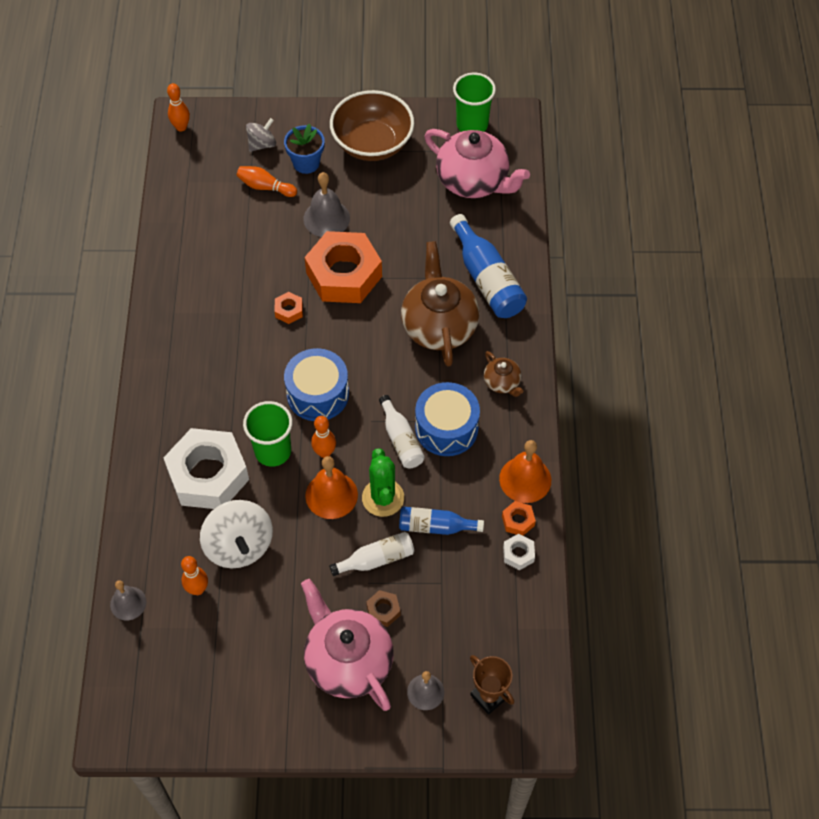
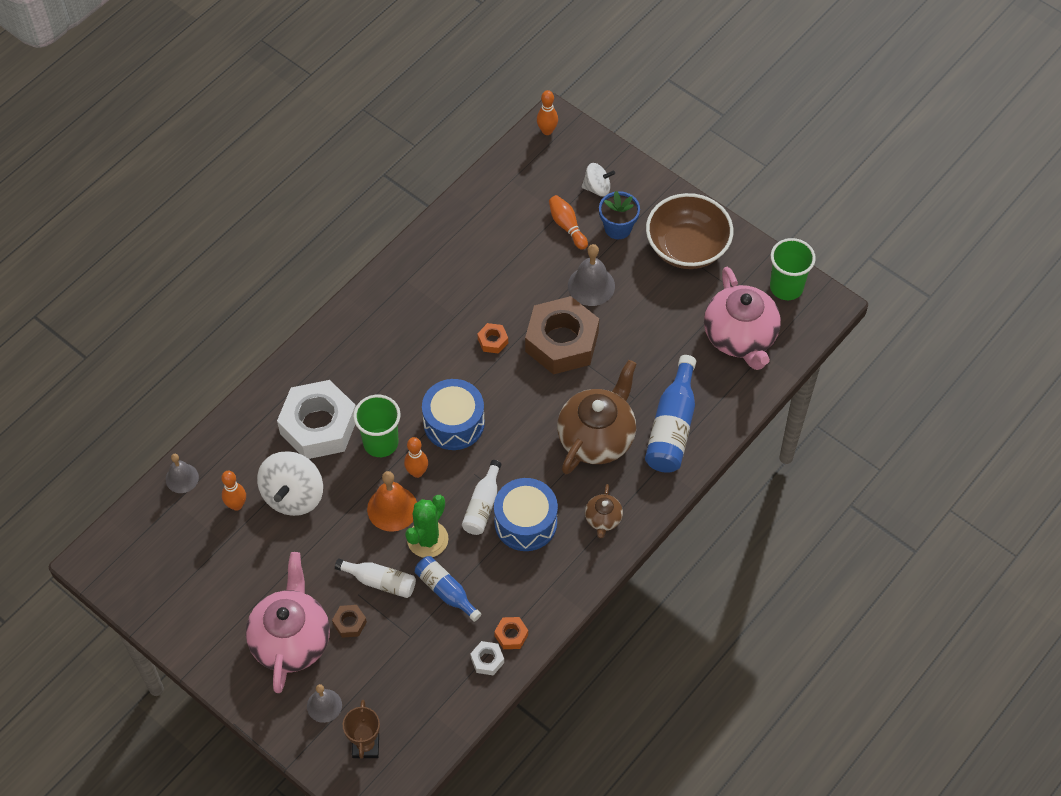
camera: 40 degrees right, 0 degrees up
(262, 144) = (597, 188): grey spinning top -> white spinning top
(344, 275) = (561, 342): orange nut -> brown nut
(525, 479) = (547, 608): orange bell -> none

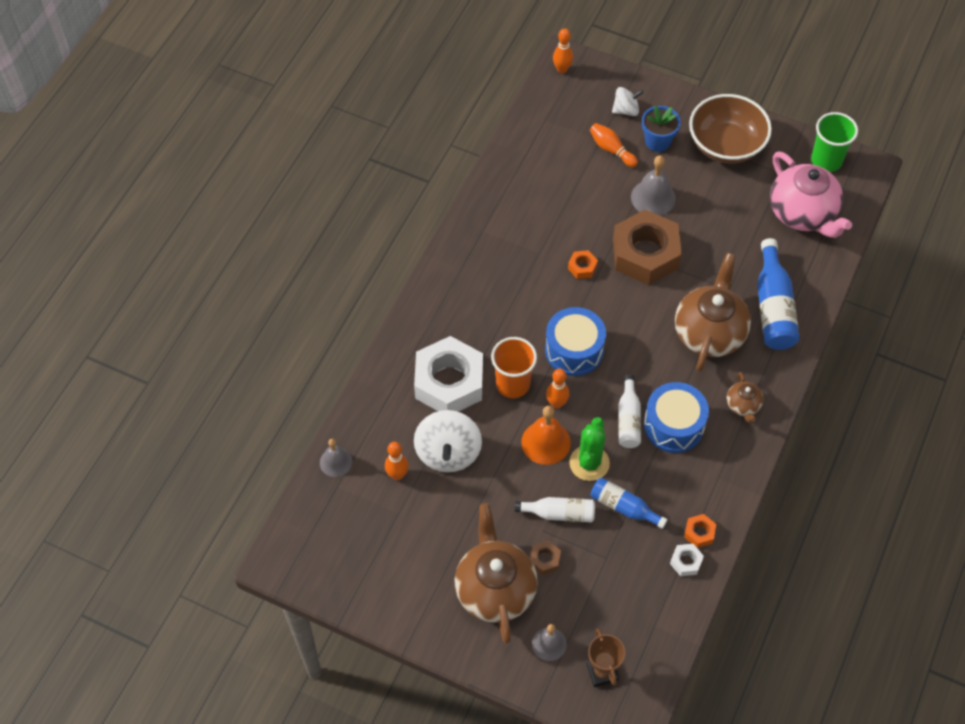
camera: 15 degrees left, 0 degrees up
(291, 639) = (495, 589): pink teapot -> brown teapot
(380, 443) = (513, 384): green cup -> orange cup

